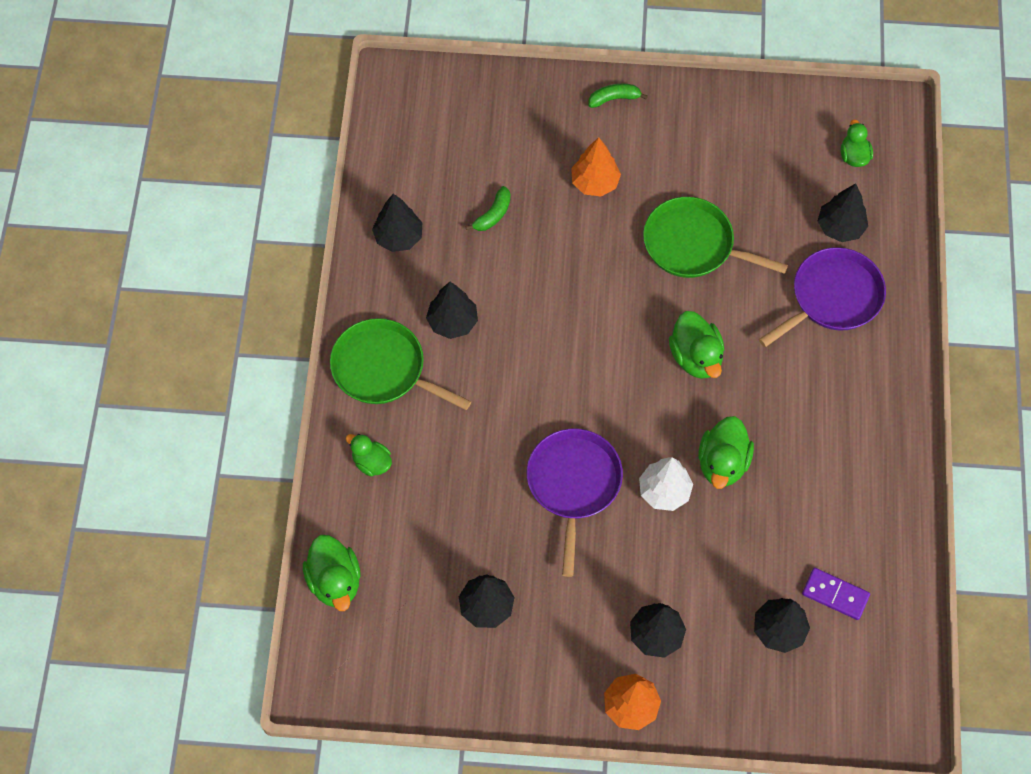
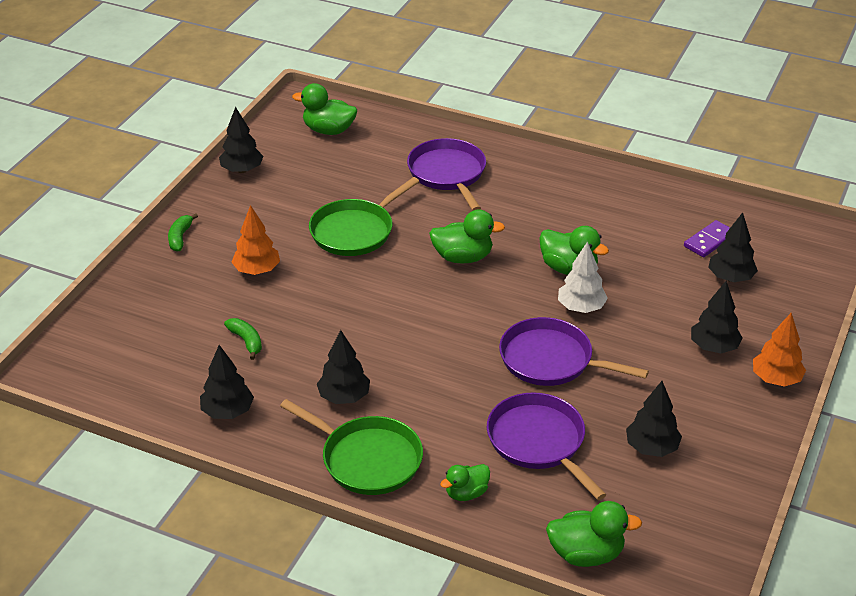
camera: 70 degrees left, 25 degrees down
(383, 369) = (367, 459): green pan -> green pan turned 105 degrees counterclockwise
(457, 504) = (538, 442): none -> purple pan
(840, 227) = (388, 153): black tree -> black tree (242, 170)
(854, 156) = (328, 130): green duck -> green duck, size x1.56

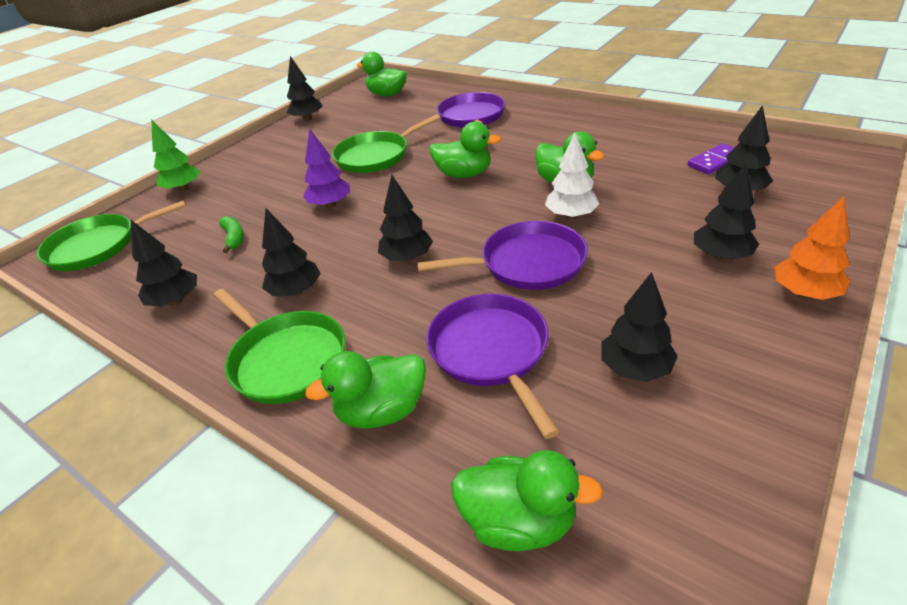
camera: 15 degrees right, 0 degrees up
(94, 356) = (98, 246): none -> green pan
(144, 278) = (183, 189): none -> green tree
(180, 237) = (232, 161): green banana -> none
(257, 270) = (278, 184): orange tree -> none
(332, 298) = (330, 204): none -> purple tree
(437, 358) = (407, 258): none -> black tree
(466, 493) = (382, 411): green duck -> green duck, size x1.56
(550, 360) = (527, 263): purple pan -> purple pan turned 135 degrees clockwise

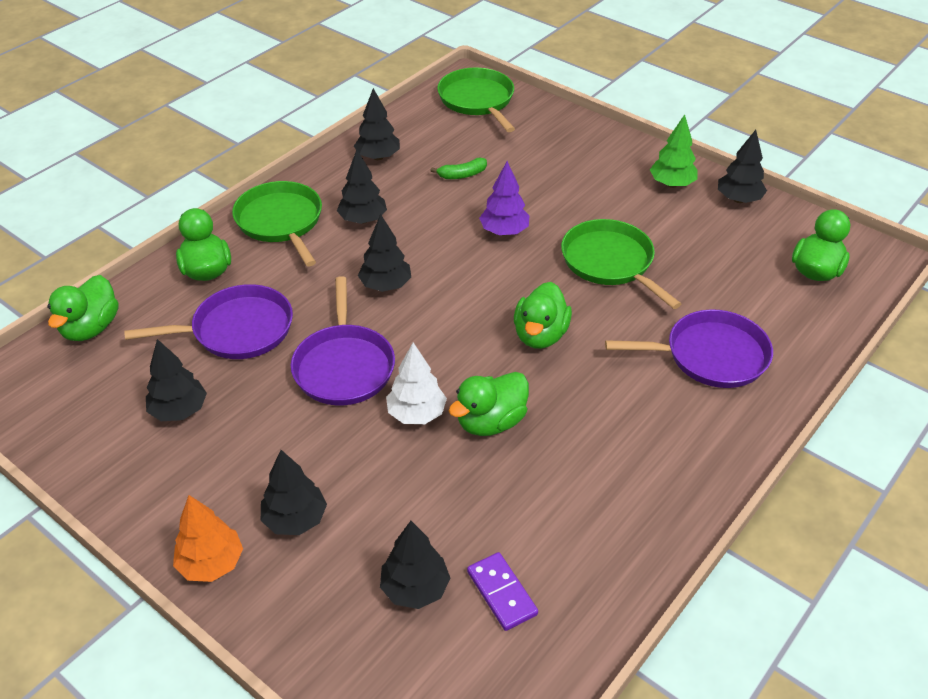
camera: 90 degrees right, 5 degrees up
(183, 189) = (571, 129): green tree -> green tree (672, 184)
(286, 359) = (280, 222): green pan -> green pan turned 105 degrees clockwise

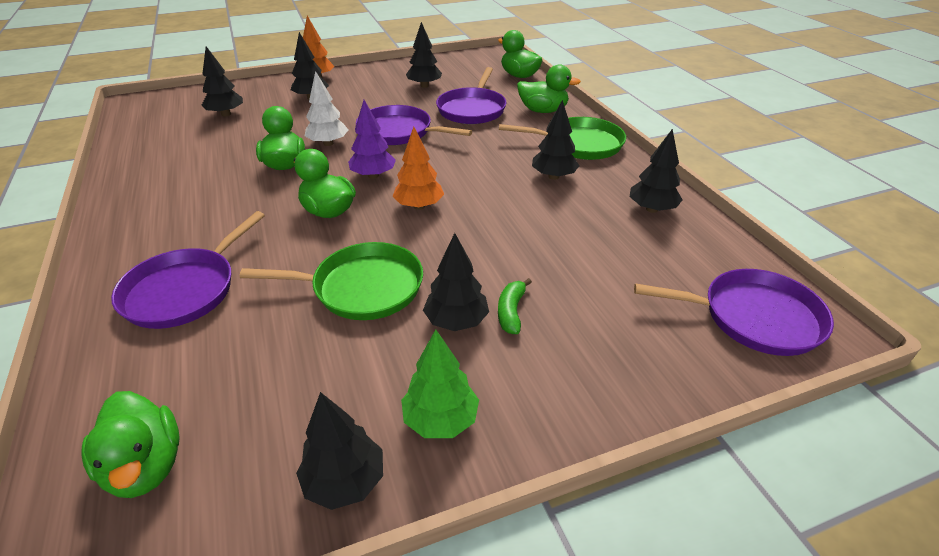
camera: 120 degrees right, 5 degrees down
(385, 285) = (460, 165): black tree -> black tree (456, 321)
(462, 175) = (586, 248): green banana -> green banana (511, 312)
(477, 100) = (754, 317): green pan -> purple pan
(481, 281) = (419, 206): none -> orange tree
(502, 593) = (183, 133): purple domino -> none
(504, 231) = (472, 241): purple tree -> purple tree (373, 175)

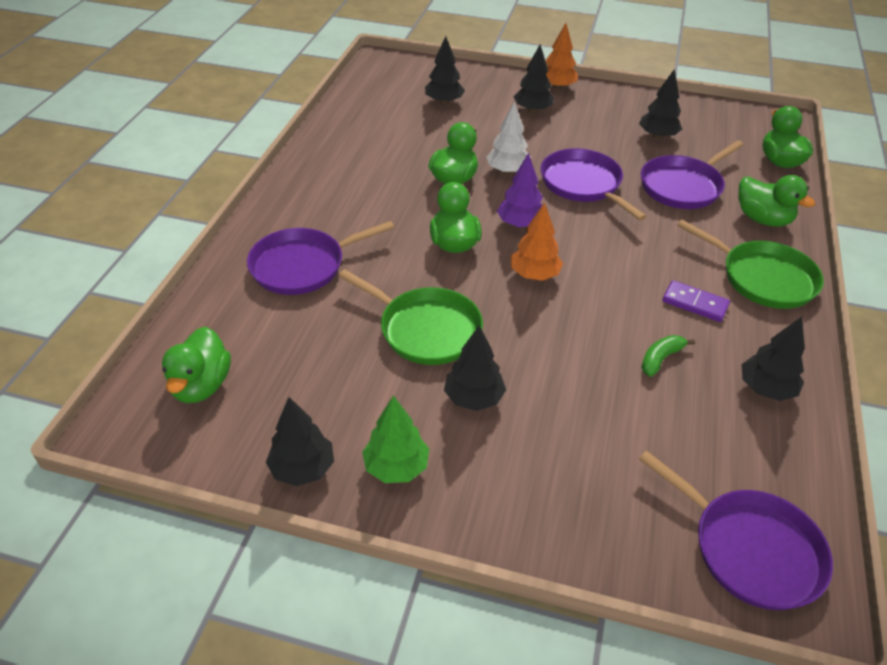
camera: 35 degrees right, 5 degrees up
(511, 312) = (525, 415): green banana -> green banana (660, 359)
(553, 176) = (695, 303): black tree -> purple domino

